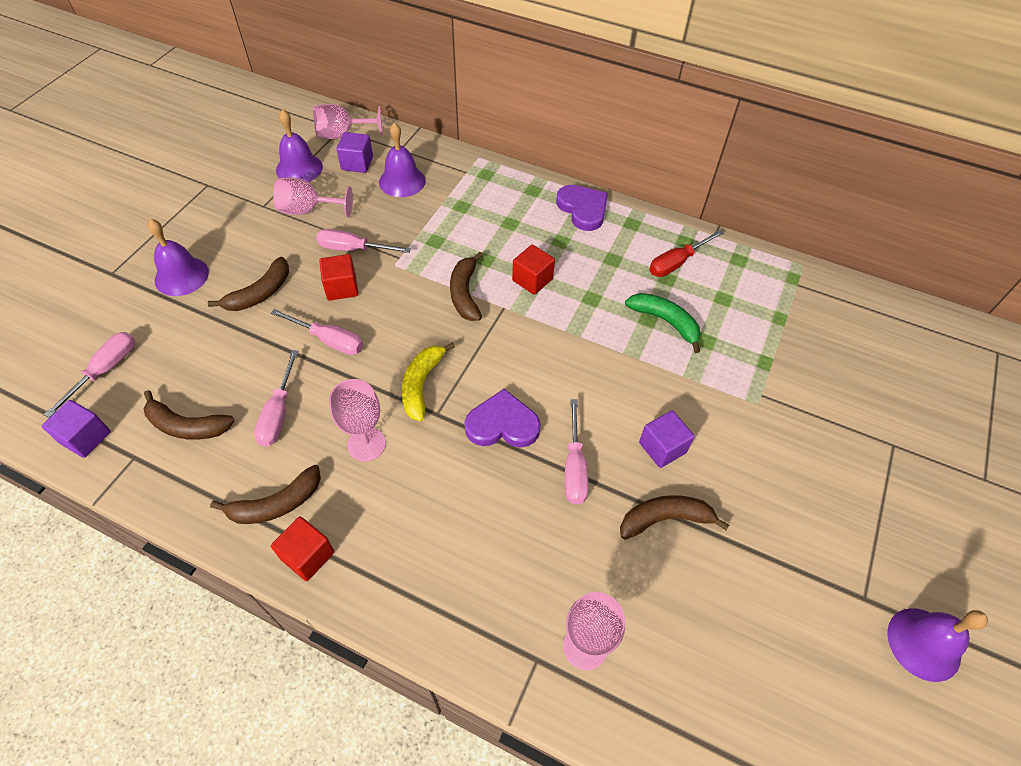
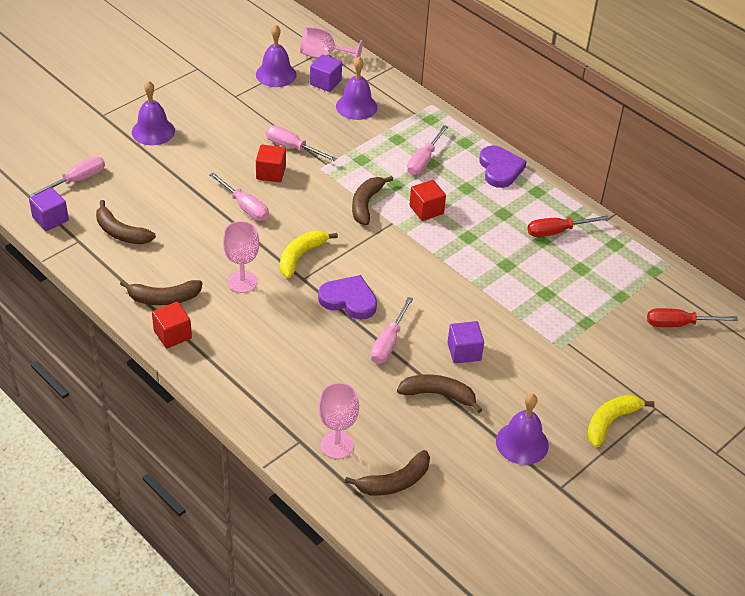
camera: 20 degrees right, 10 degrees down
(260, 293) = (207, 160): brown banana -> brown banana (394, 482)
(278, 413) = (188, 244): pink screwdriver -> pink screwdriver (424, 160)
(308, 210) = (269, 109): pink goblet -> none
(665, 322) = (520, 271): green banana -> none
(853, 332) = (679, 324): none -> red screwdriver
(862, 482) = (610, 422): none -> yellow banana
(924, 644) = (586, 526): purple bell -> purple bell (522, 443)

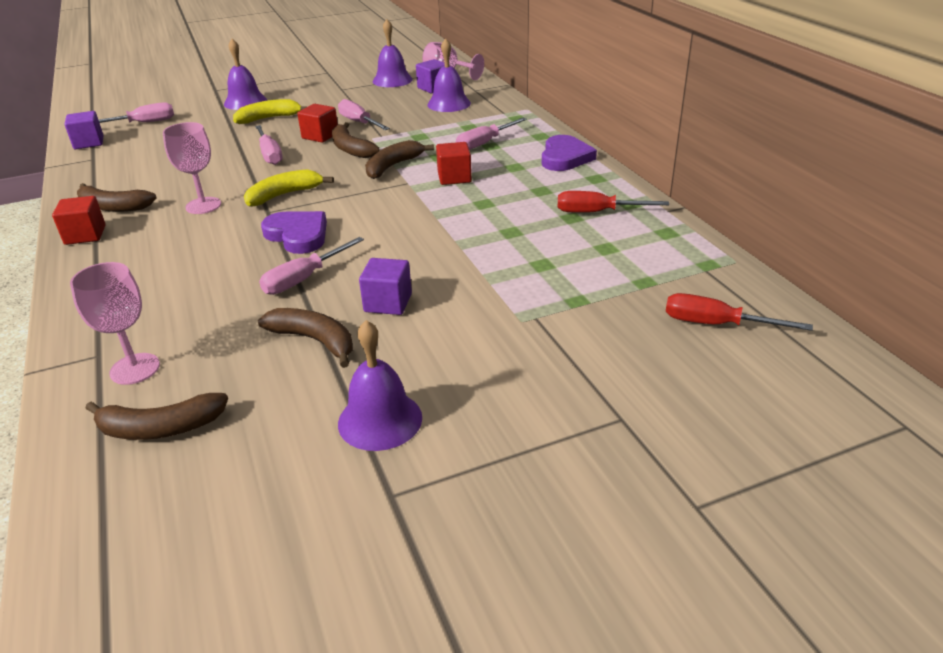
camera: 25 degrees right, 10 degrees down
(121, 232) = (136, 158): brown banana -> brown banana (351, 149)
(610, 422) = (536, 422): yellow banana -> yellow banana (269, 118)

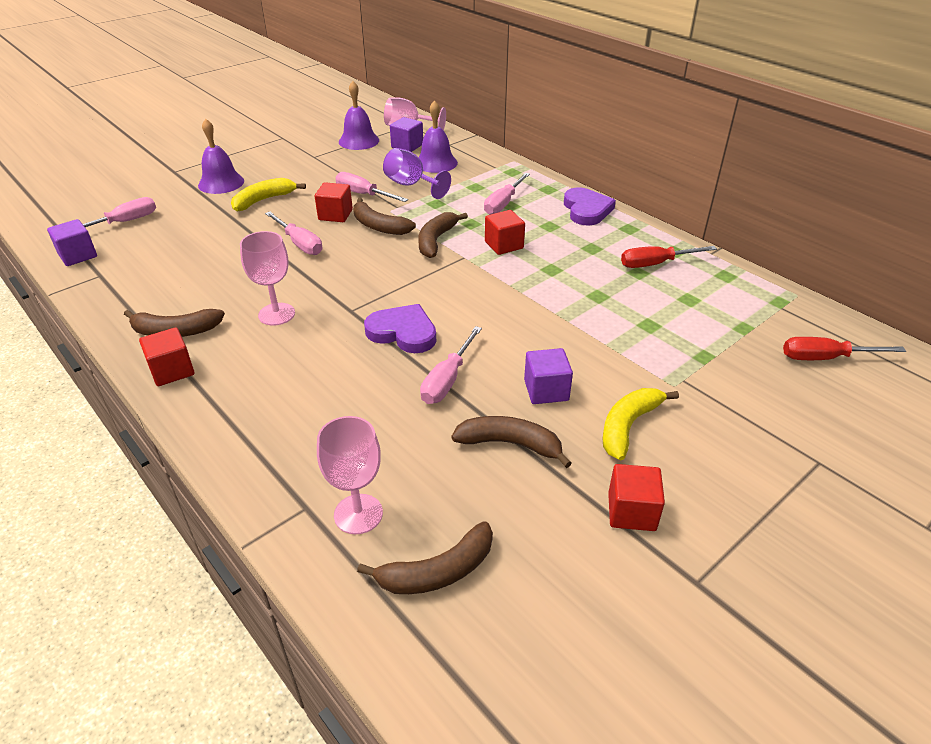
camera: 20 degrees left, 5 degrees up
(284, 195) = (352, 289): yellow banana -> yellow banana (628, 426)
(380, 420) = (631, 512): purple bell -> red cube
(409, 119) = (411, 185): none -> purple goblet

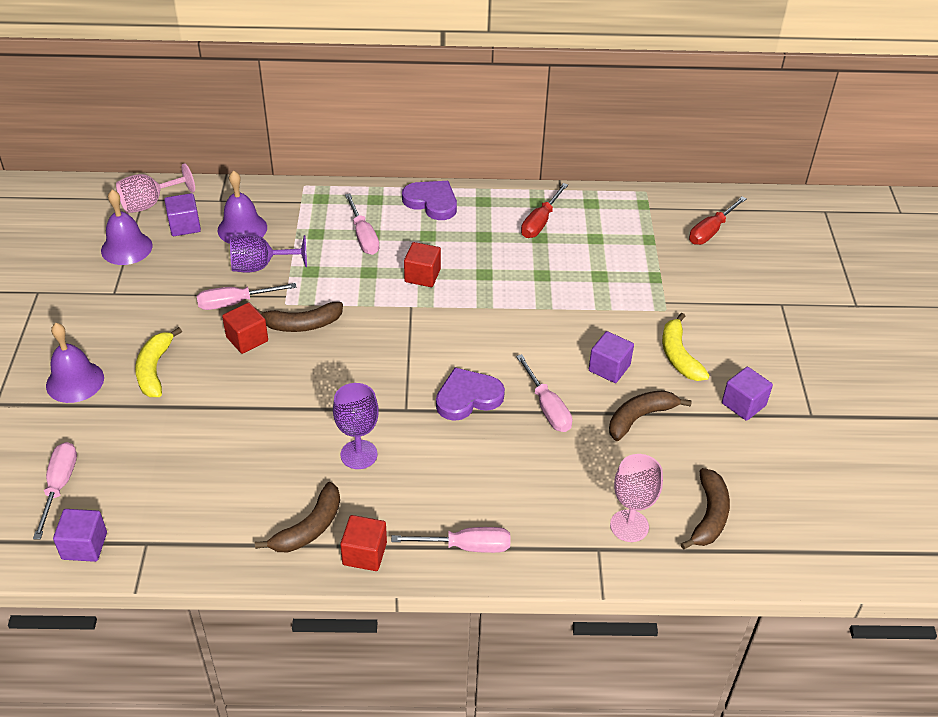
camera: 50 degrees left, 5 degrees up
(276, 314) = (359, 454): pink goblet -> purple goblet
(299, 243) = (266, 386): pink screwdriver -> pink screwdriver (466, 546)
(436, 240) = (368, 306): brown banana -> none
(631, 512) = (743, 404): red cube -> purple cube

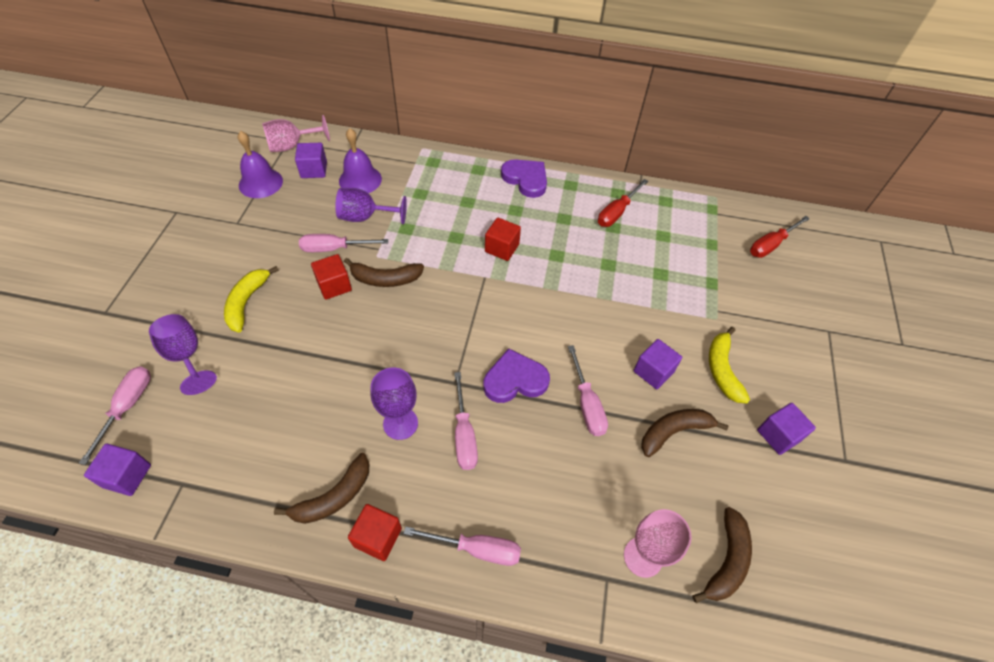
camera: 10 degrees right, 10 degrees up
(75, 381) = (177, 302): purple bell -> none
(106, 430) = (186, 356): none -> purple goblet
(363, 236) = (460, 202): pink screwdriver -> pink screwdriver (464, 435)

